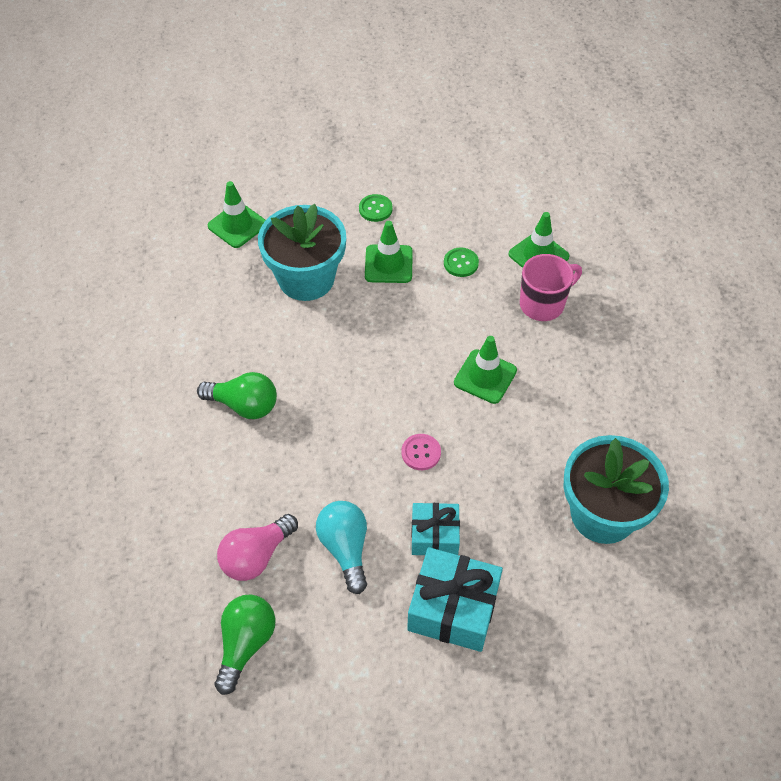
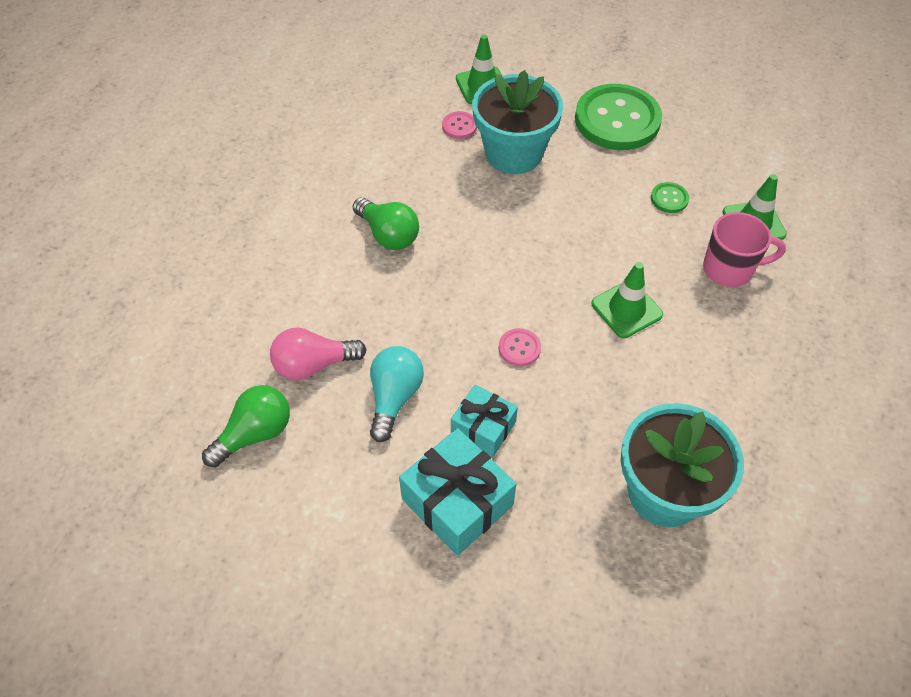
camera: 30 degrees right, 0 degrees up
(241, 273) = (459, 126): none -> pink button
(375, 209) = (617, 120): green button -> green button, size x2.44
(388, 264) = (598, 171): green traffic cone -> none

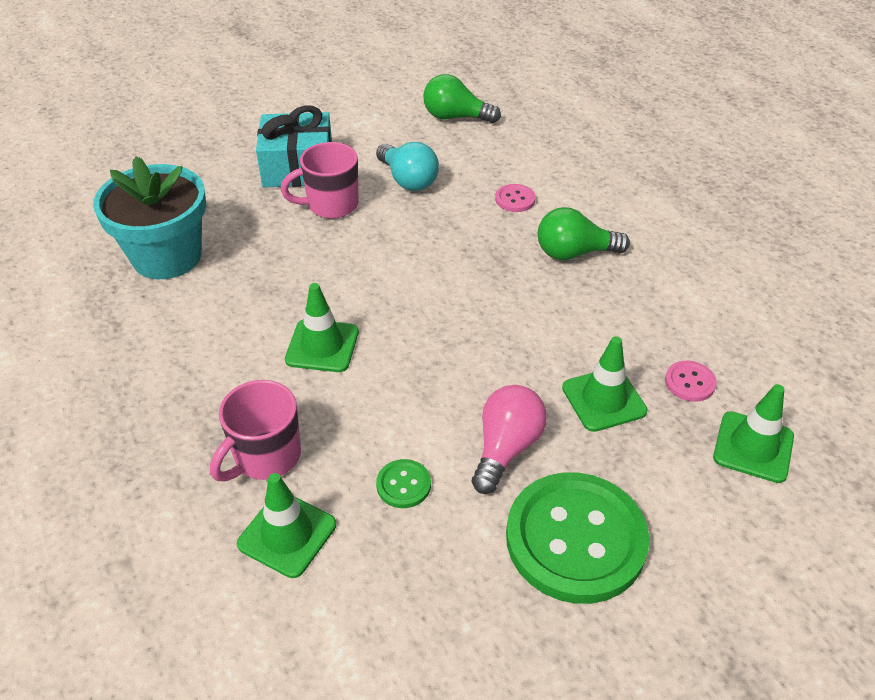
camera: 130 degrees right, 10 degrees down
(255, 434) = (455, 117): green light bulb -> green light bulb turned 105 degrees clockwise
(314, 365) = (481, 159): pink light bulb -> pink light bulb (506, 448)
(483, 427) = (331, 205): turquoise gift -> pink mug
(513, 153) = (604, 399): turquoise flower pot -> green traffic cone
(519, 348) = (369, 259): pink button -> pink button (515, 199)

